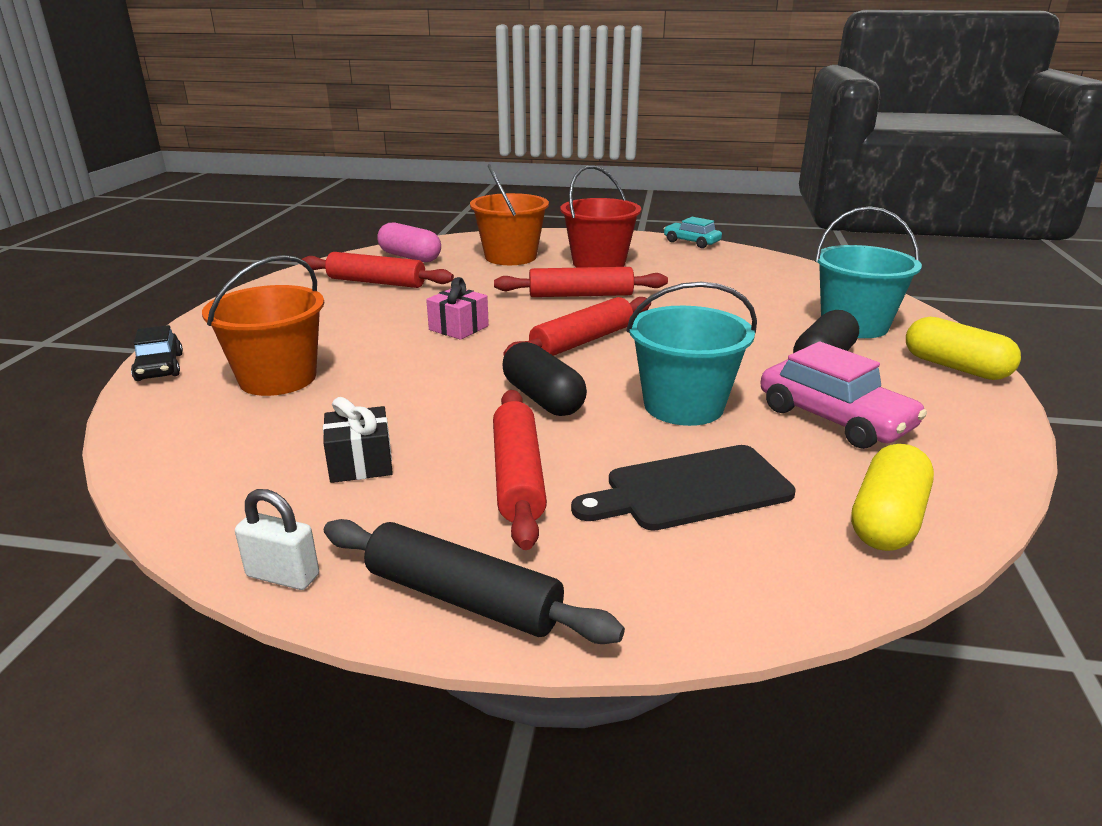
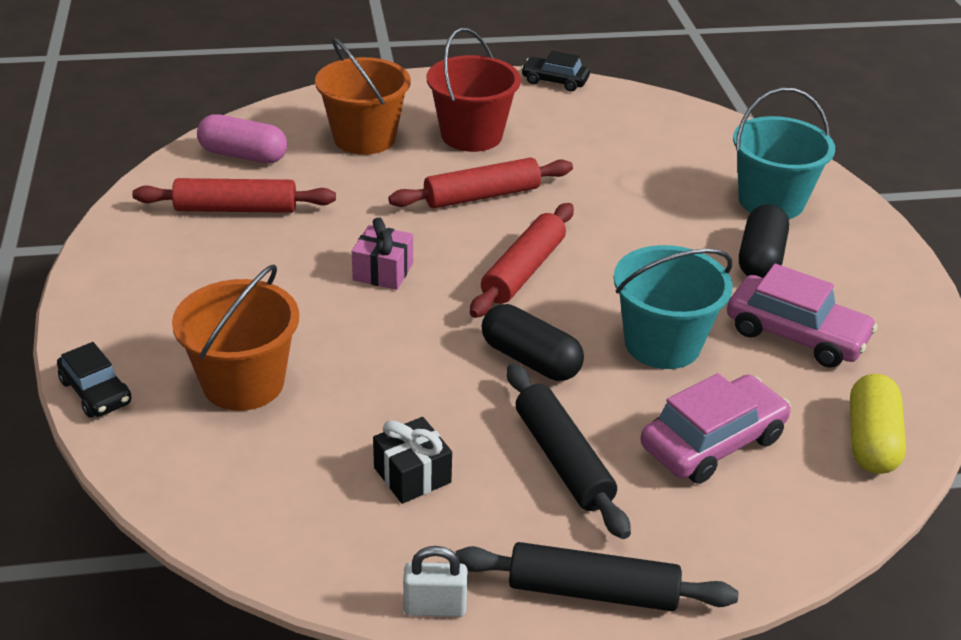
camera: 20 degrees left, 10 degrees up
(517, 476) = (562, 460): red rolling pin -> black rolling pin
(691, 242) = (555, 81): turquoise car -> black car
(691, 489) = (712, 442): black cutting board -> pink car
(955, 367) = (875, 247): yellow capsule -> none

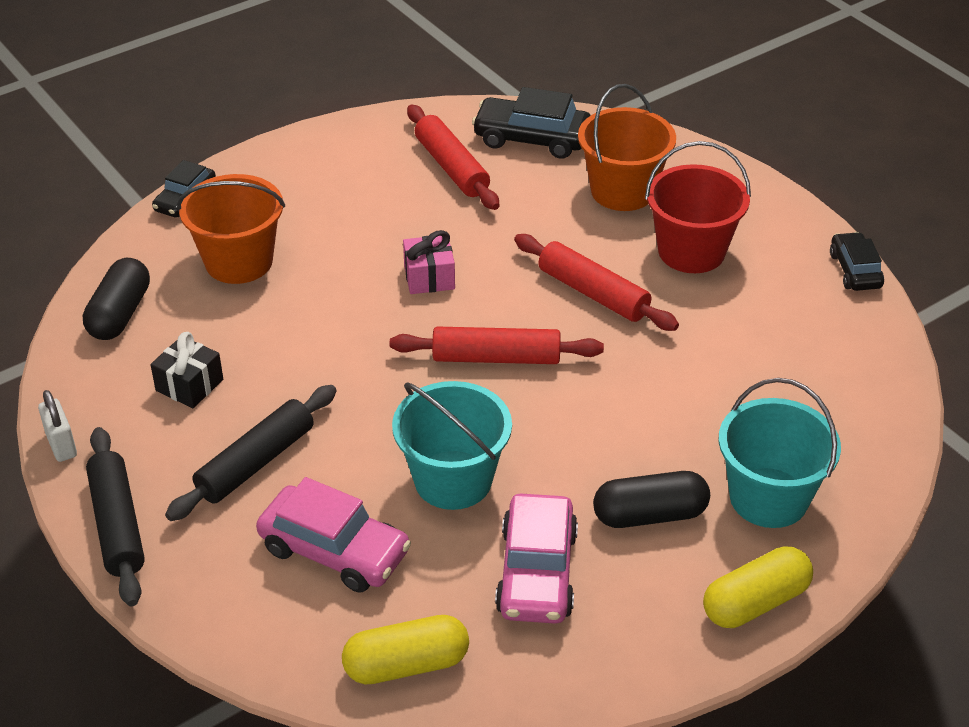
camera: 65 degrees right, 5 degrees up
(243, 155) = (531, 138): pink capsule -> black car
(530, 360) = (371, 403): black capsule -> black capsule (120, 314)
(873, 244) = (755, 602): none -> yellow capsule

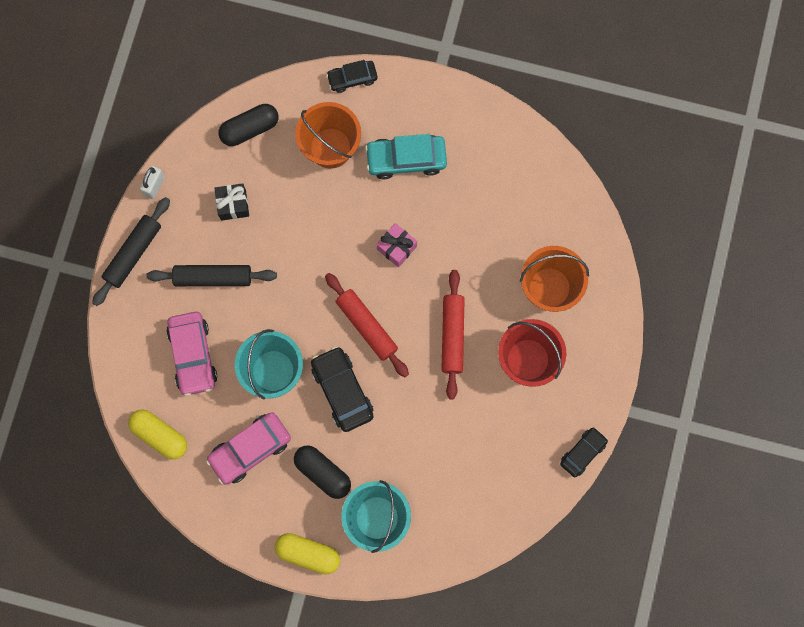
camera: 50 degrees right, 35 degrees up
(335, 212) = (406, 159): none -> turquoise car
(451, 167) = (492, 185): red rolling pin -> none
(531, 138) = (554, 206): black car -> black car (342, 391)

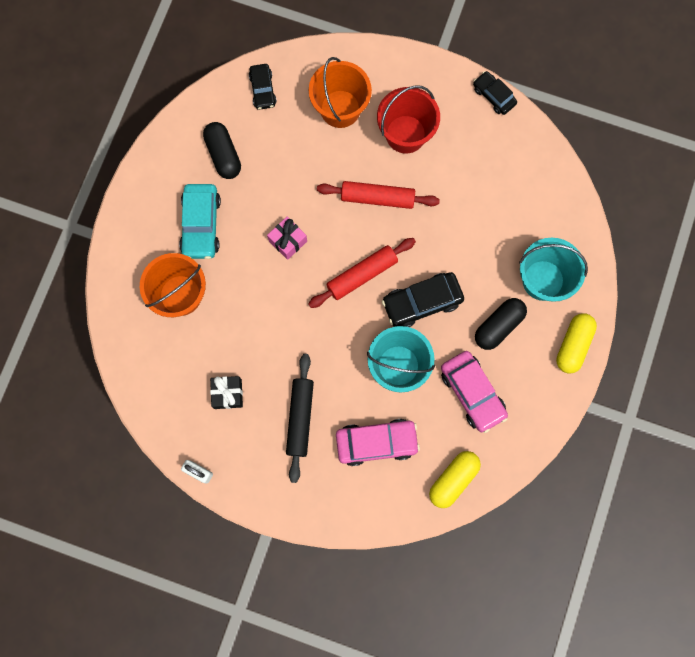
camera: 85 degrees left, 0 degrees up
(133, 253) = (267, 497): black rolling pin -> none
(250, 129) = (151, 372): black capsule -> black capsule (223, 155)
(352, 78) = (112, 269): black car -> black car (263, 90)

